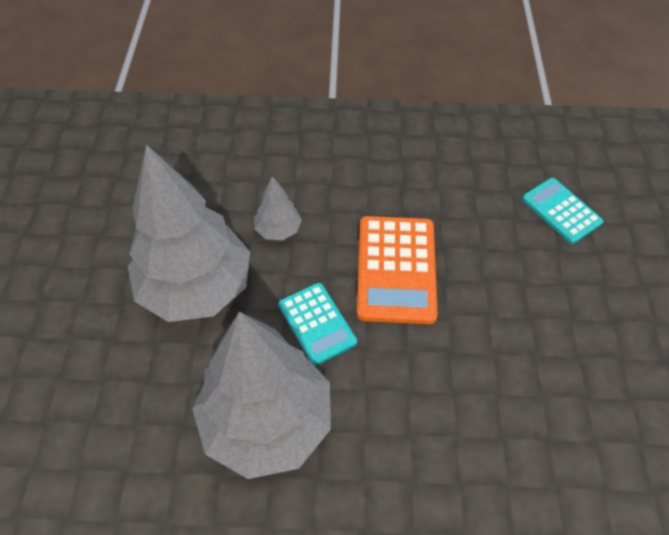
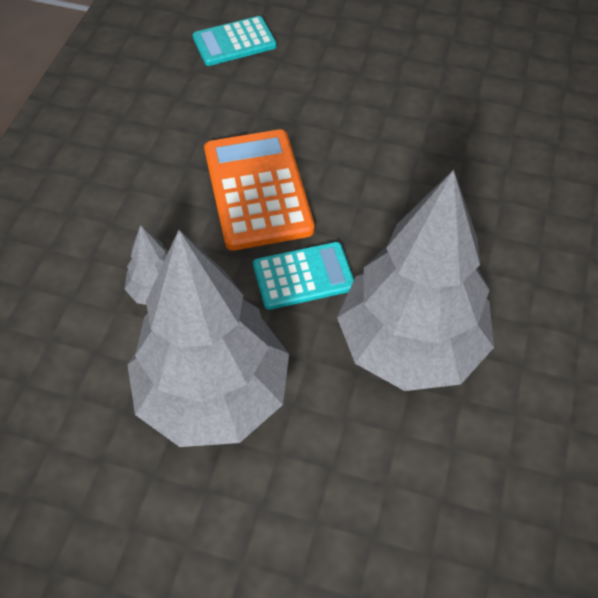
camera: 75 degrees left, 0 degrees up
(396, 269) = (257, 190): orange calculator -> orange calculator turned 120 degrees counterclockwise

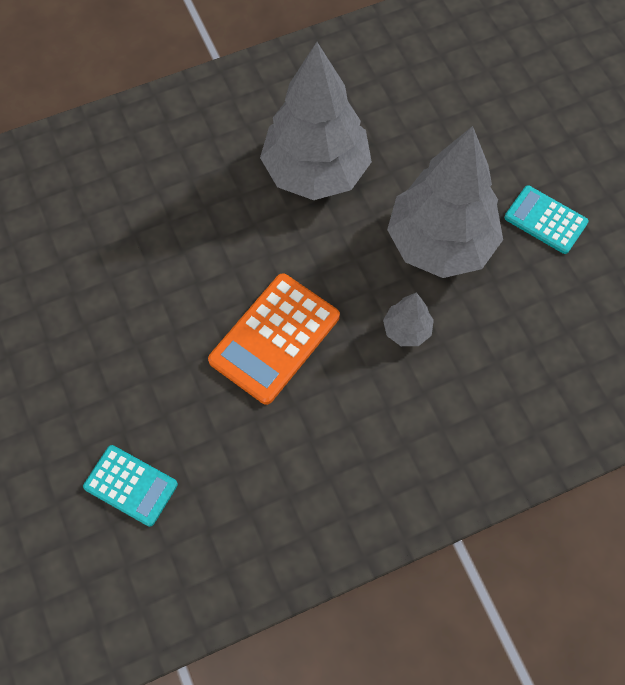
camera: 130 degrees left, 10 degrees up
(303, 276) = (319, 258): turquoise calculator -> turquoise calculator (545, 220)

